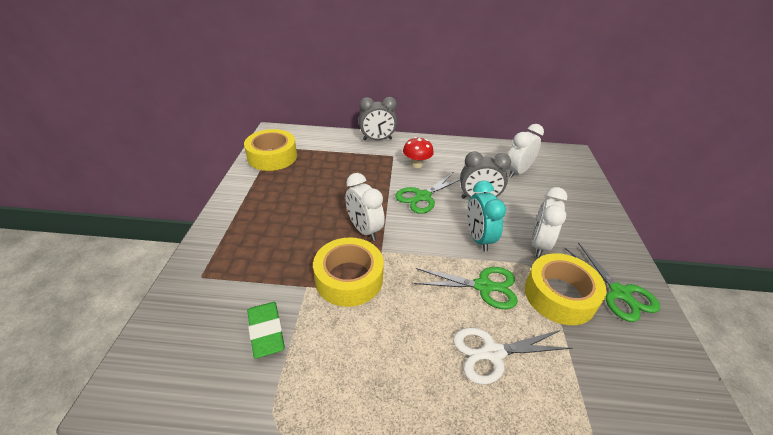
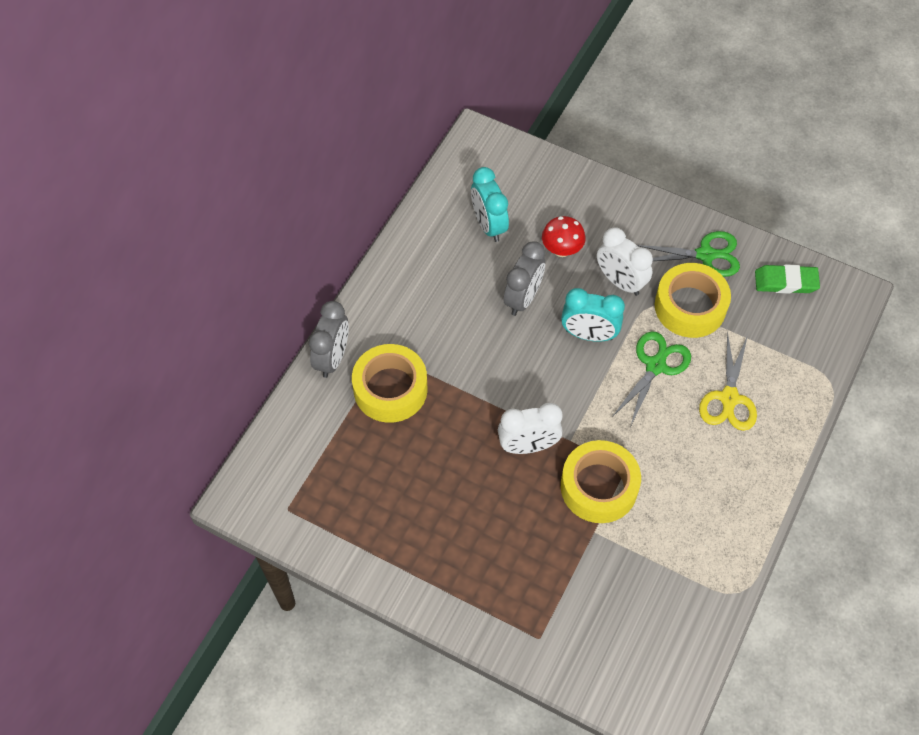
camera: 65 degrees left, 20 degrees up
(266, 331) = (639, 583): green eraser -> green eraser (785, 282)
(272, 156) = (315, 516): yellow tape -> yellow tape (390, 389)
(416, 164) = (420, 334): red mushroom -> red mushroom (562, 250)
(423, 196) = (493, 357): green scissors -> none
(493, 353) = (729, 398): white scissors -> yellow scissors
(517, 172) = (489, 225): white clock -> turquoise clock

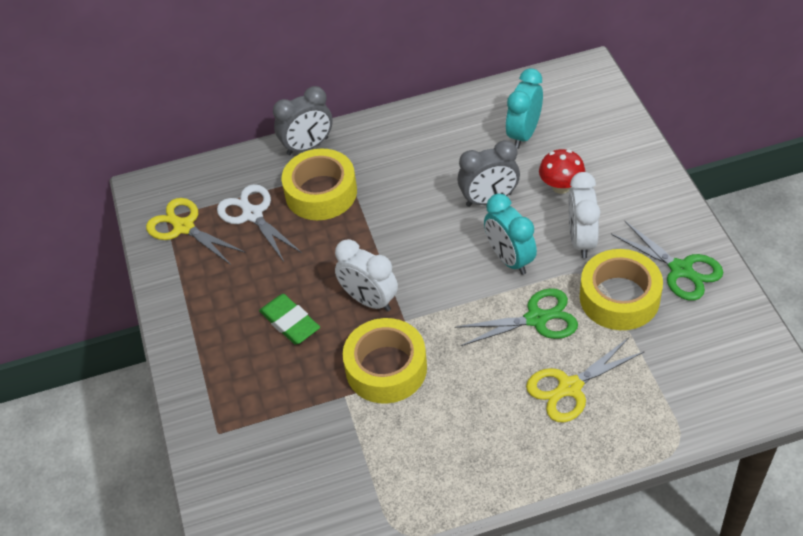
camera: 50 degrees right, 10 degrees down
(313, 505) = (184, 227): none -> yellow scissors
(357, 450) = (252, 215): none -> white scissors
(785, 282) = (731, 339): green eraser -> green eraser (290, 322)

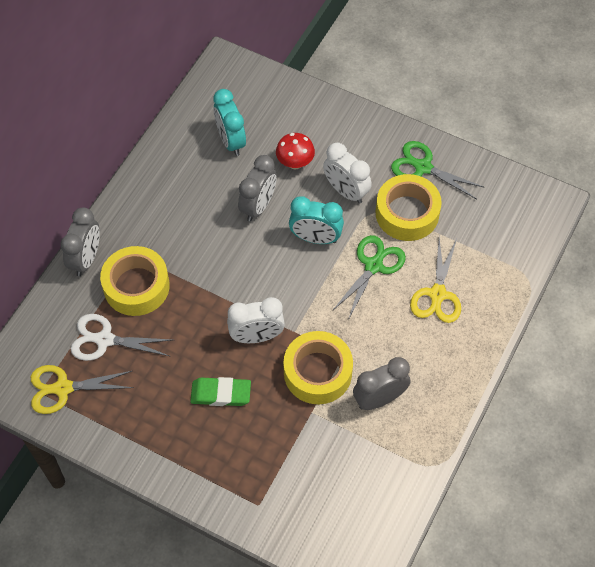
camera: 50 degrees left, 10 degrees up
(414, 433) = (379, 399): none -> grey clock
(680, 269) = (423, 167): green scissors -> green scissors turned 150 degrees counterclockwise

